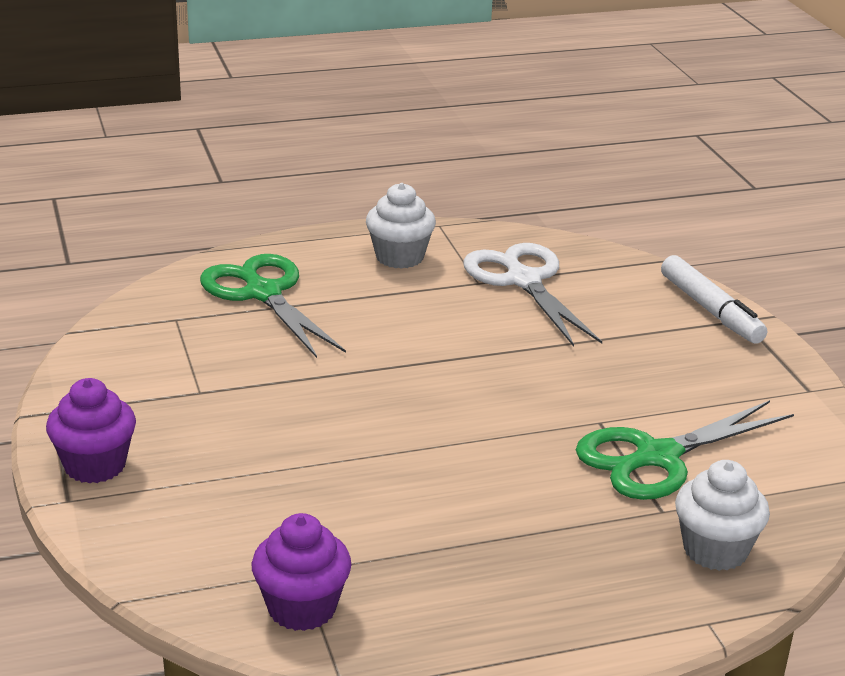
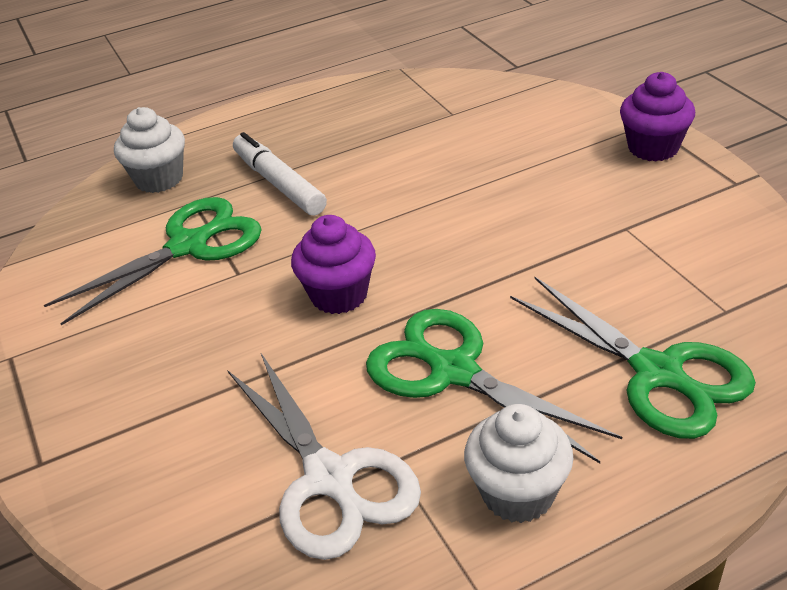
camera: 175 degrees right, 10 degrees up
(302, 608) = (441, 95): purple cupcake -> purple cupcake (339, 295)
(415, 318) = (454, 371): none -> green scissors
(710, 310) = (77, 471): white marker -> white marker (279, 183)

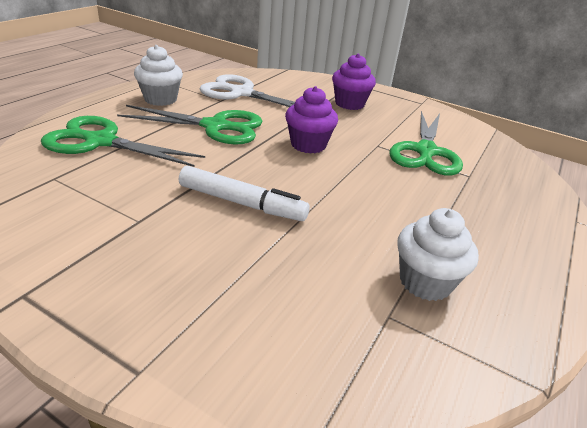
camera: 140 degrees right, 5 degrees down
(159, 179) = (517, 184): white cupcake -> white cupcake (425, 282)
(279, 183) = (436, 198): white marker -> white marker (242, 203)
(653, 148) = (125, 324): purple cupcake -> purple cupcake (349, 104)

